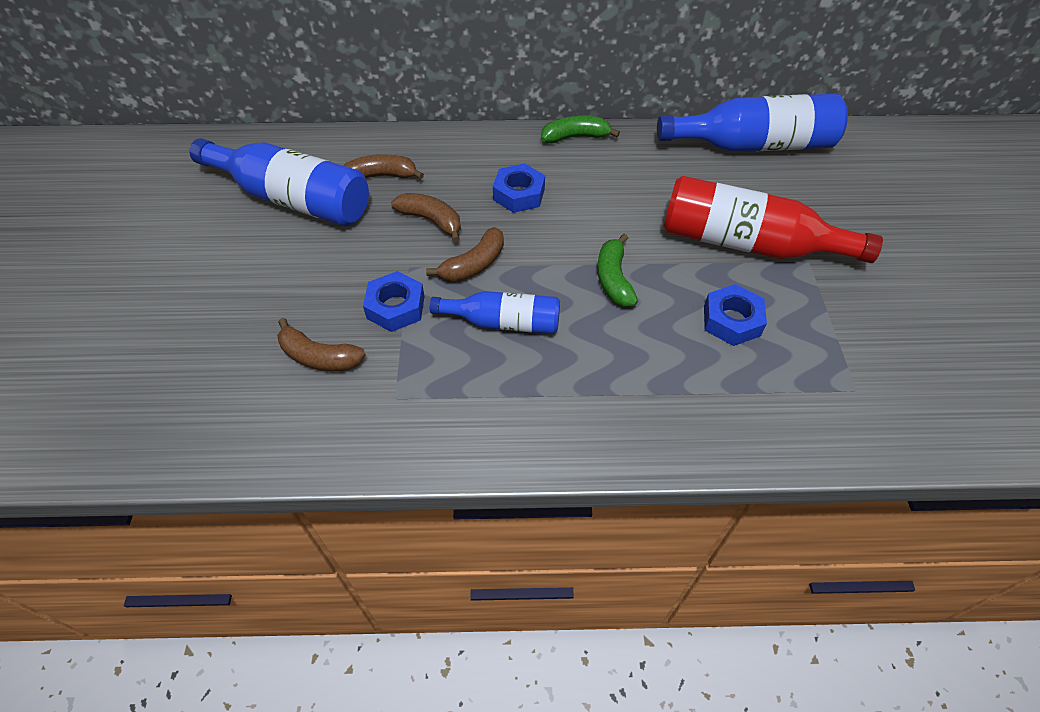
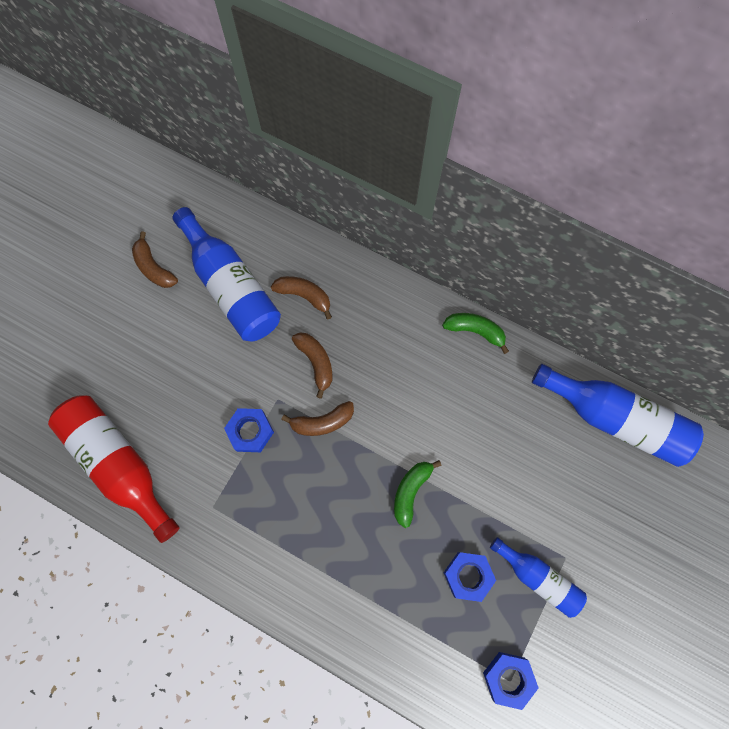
camera: 30 degrees right, 20 degrees up
(319, 357) = (183, 446): brown banana -> brown banana (154, 268)
(503, 322) = (313, 486): blue bottle -> blue bottle (538, 577)
(519, 194) = (394, 370): blue nut -> blue nut (508, 678)
(747, 244) = (532, 515): red bottle -> red bottle (119, 464)

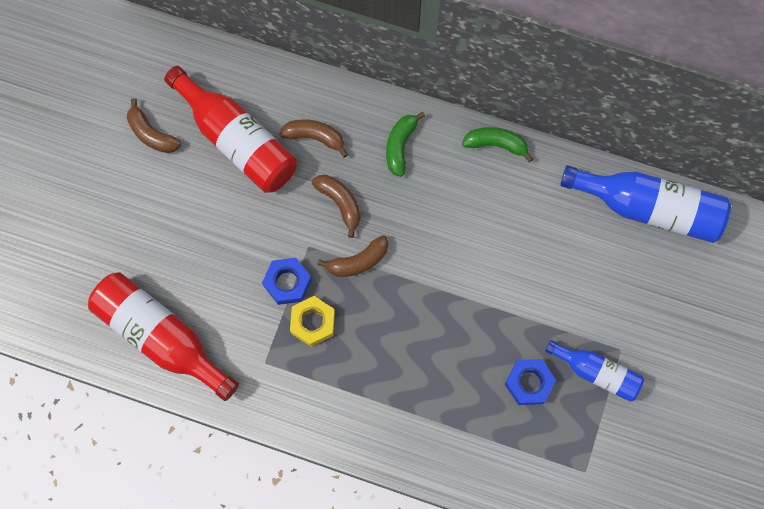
camera: 10 degrees left, 0 degrees up
(231, 287) = (237, 140): blue bottle -> red bottle
(267, 475) = (312, 322): none -> yellow nut
(411, 491) = (459, 313): green banana -> green banana (400, 146)
(508, 678) = (583, 470): blue nut -> none

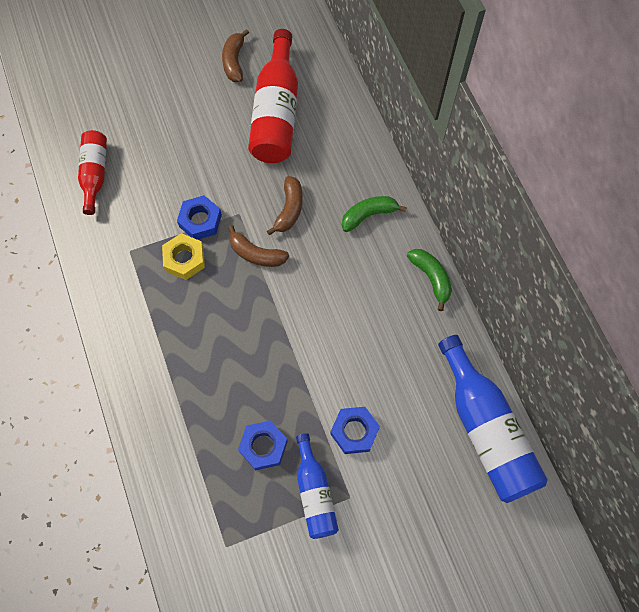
camera: 50 degrees right, 5 degrees down
(161, 337) = (95, 174): red bottle -> red bottle, size x0.58
(315, 137) = (323, 157): brown banana -> none
(572, 305) = (354, 431): none -> blue nut

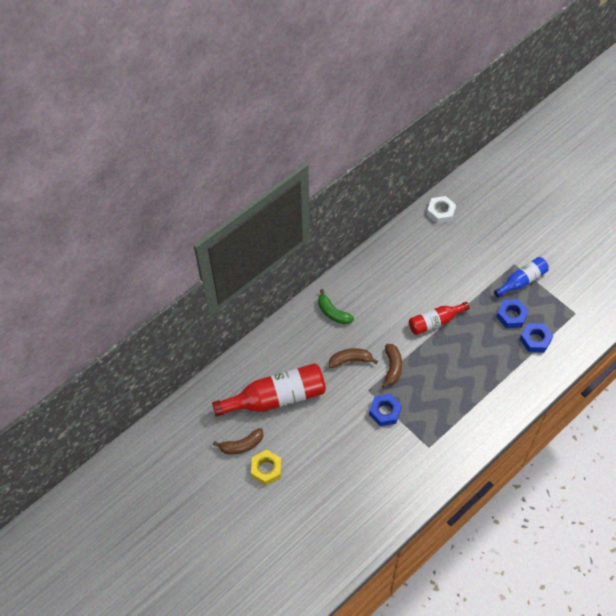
camera: 110 degrees left, 10 degrees down
(95, 174) = (381, 499): red bottle -> red bottle (435, 322)
(184, 259) = (417, 409): yellow nut -> yellow nut (266, 469)
(354, 431) = (477, 273): blue nut -> blue nut (535, 340)
(431, 278) = (361, 265): green banana -> none
(486, 430) = (440, 212): blue bottle -> white nut

